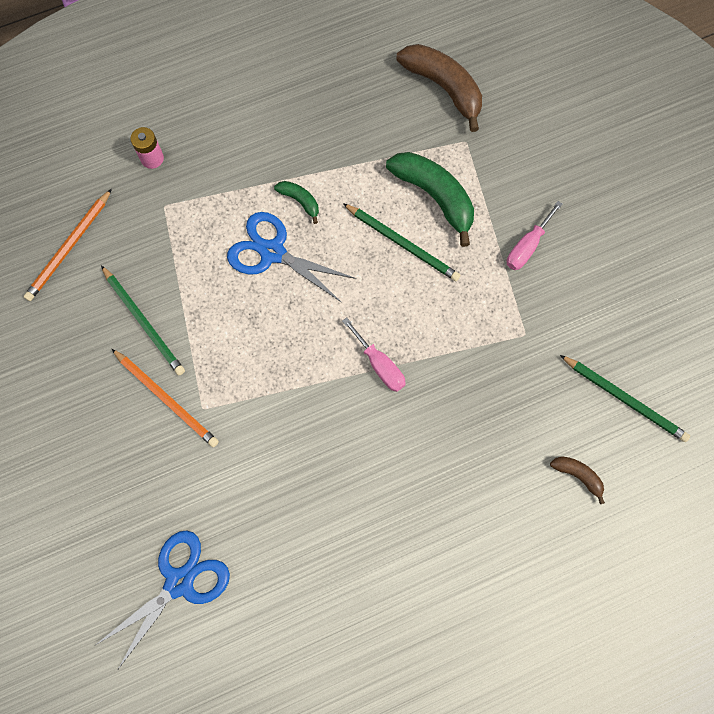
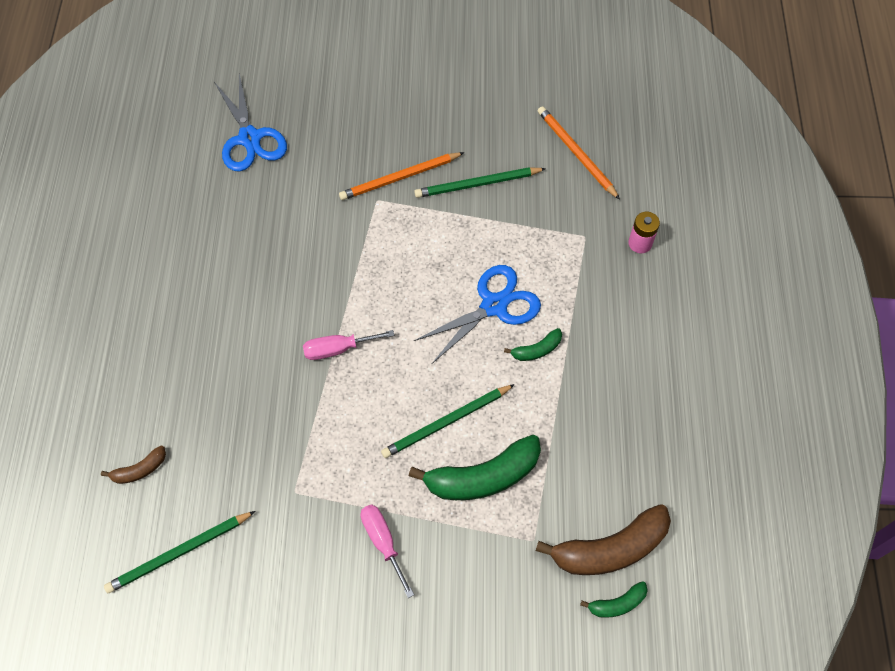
camera: 115 degrees right, 10 degrees down
(482, 69) = (617, 604): none -> green banana

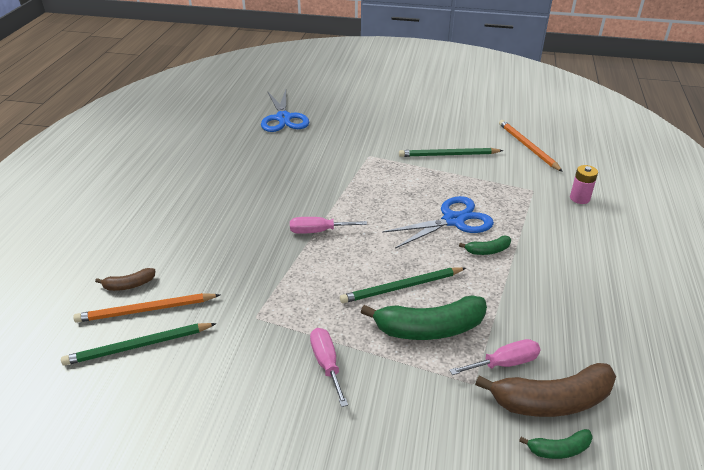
camera: 10 degrees right, 25 degrees down
(399, 178) = (388, 146): orange pencil -> orange pencil (146, 310)
(562, 510) = (504, 363): none -> pink screwdriver

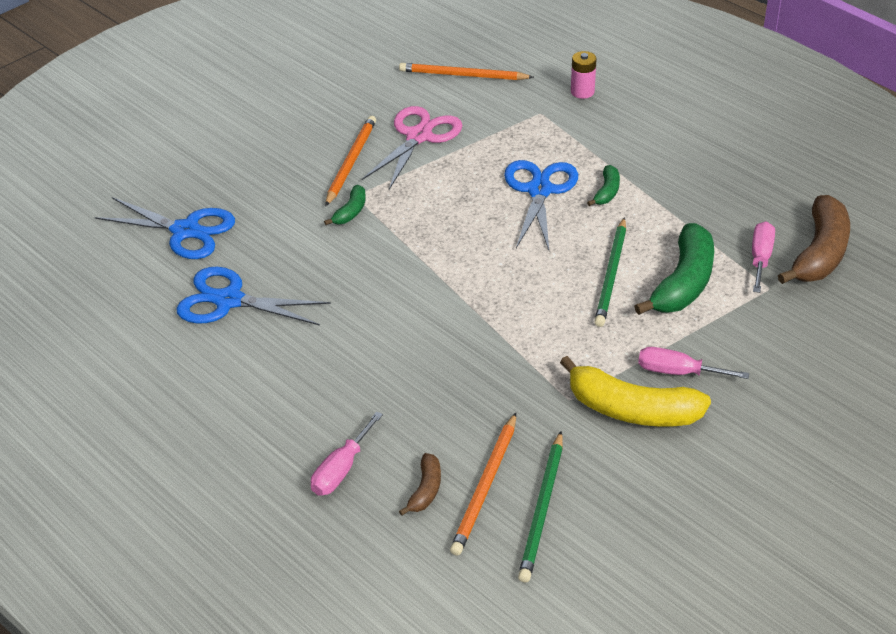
camera: 55 degrees left, 5 degrees up
(240, 152) = (229, 300): none -> blue scissors
(267, 353) = (631, 410): none -> yellow banana
(318, 231) = (466, 296): pink screwdriver -> pink screwdriver (341, 469)
(396, 142) = (351, 162): none -> orange pencil
(448, 155) = (418, 136): green pencil -> pink scissors
(558, 449) = (869, 276): green banana -> green banana (351, 212)

